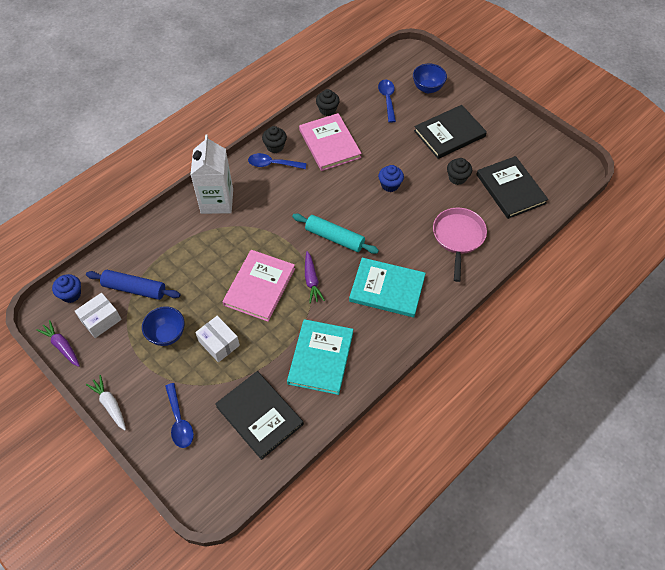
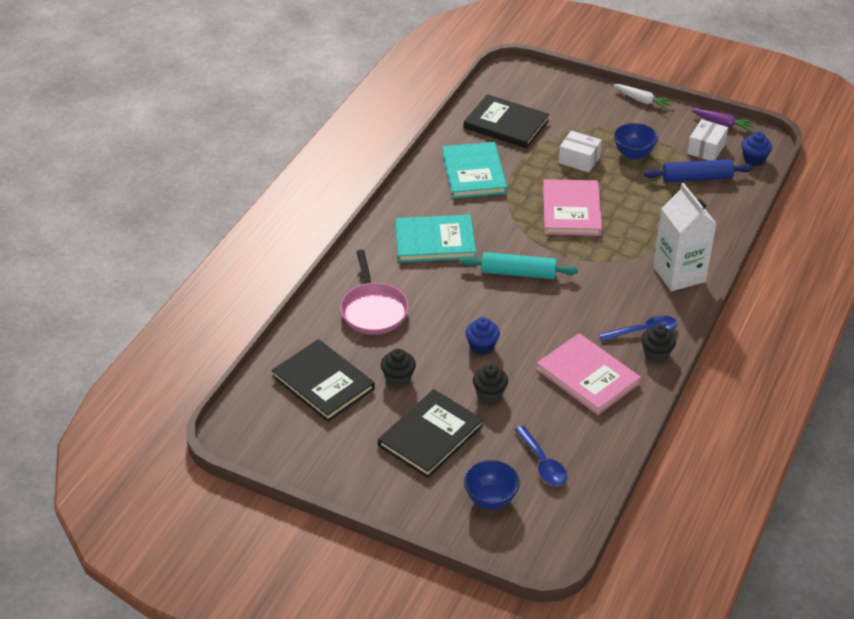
camera: 160 degrees right, 15 degrees down
(179, 421) = (573, 105): blue spoon -> none
(311, 280) = (520, 229): purple carrot -> none
(327, 110) = (619, 423): black cupcake -> black cupcake (489, 393)

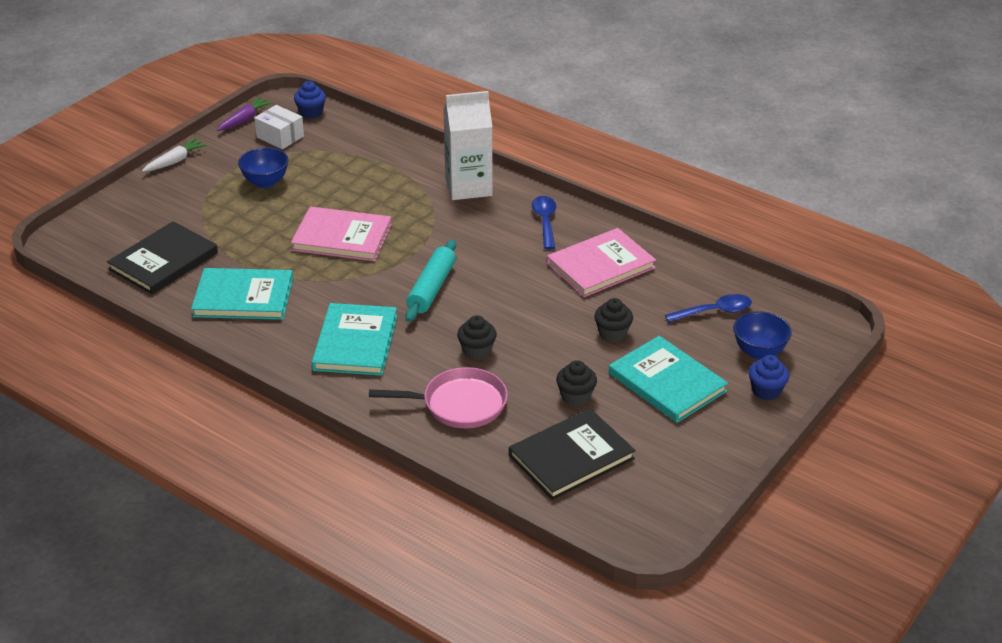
camera: 80 degrees left, 5 degrees down
(430, 436) = (667, 382): black book -> turquoise book
(482, 346) = (540, 329): blue cupcake -> blue cupcake (766, 391)
(579, 160) = (257, 219): white box -> none
(656, 353) = (578, 219): black cupcake -> black cupcake (477, 351)
(697, 178) = (325, 150): blue rolling pin -> none

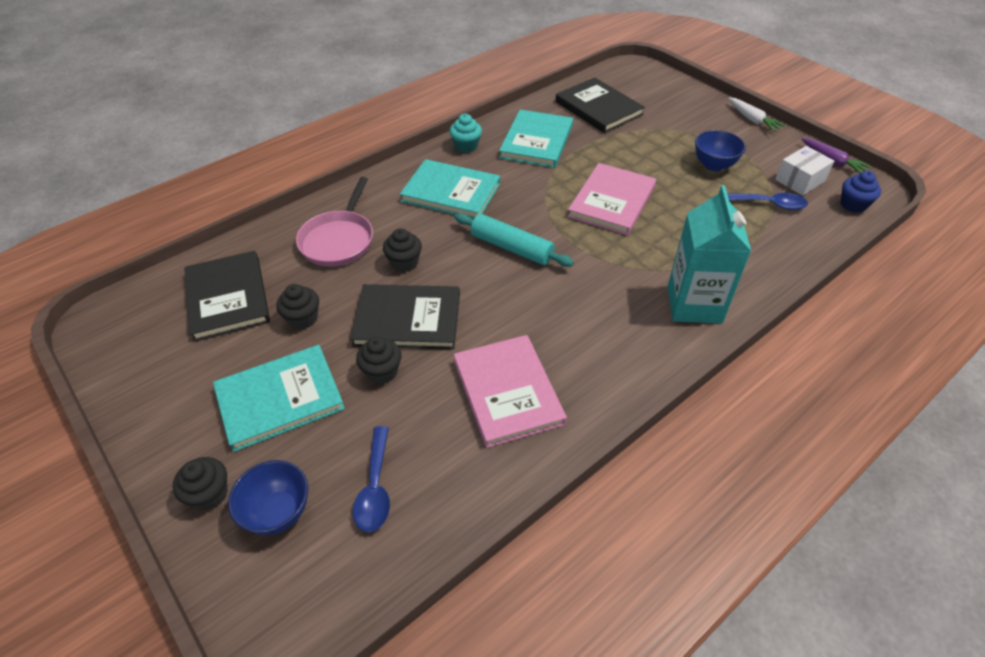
camera: 105 degrees right, 10 degrees up
(263, 348) = (466, 146): none -> turquoise cupcake
(468, 187) = (694, 304): white carton -> turquoise carton
(545, 221) = (611, 359): blue spoon -> blue spoon (768, 204)
(549, 332) = (407, 319): none -> black book
(766, 391) = (209, 494): blue cupcake -> black cupcake

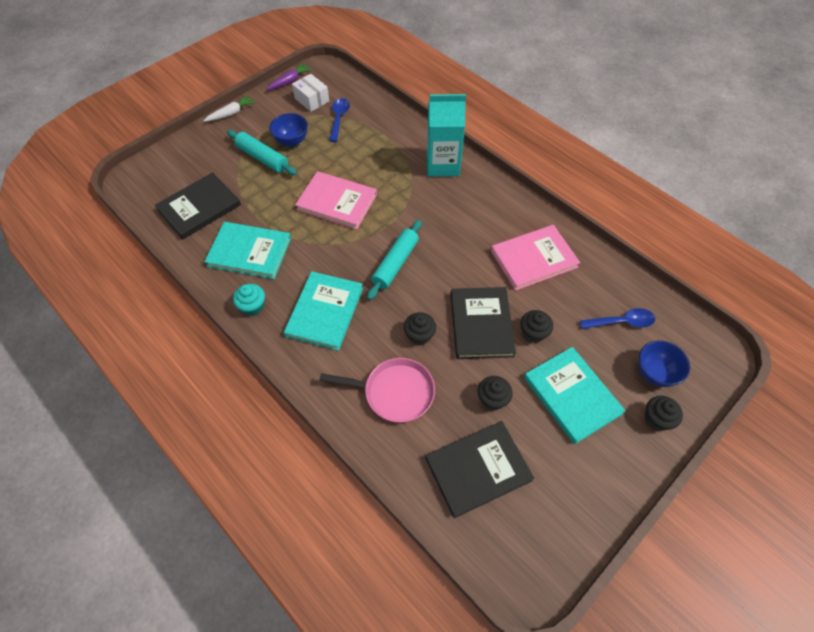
camera: 95 degrees left, 10 degrees up
(679, 145) = (262, 158): none -> turquoise rolling pin
(853, 205) = (339, 80): blue cupcake -> none

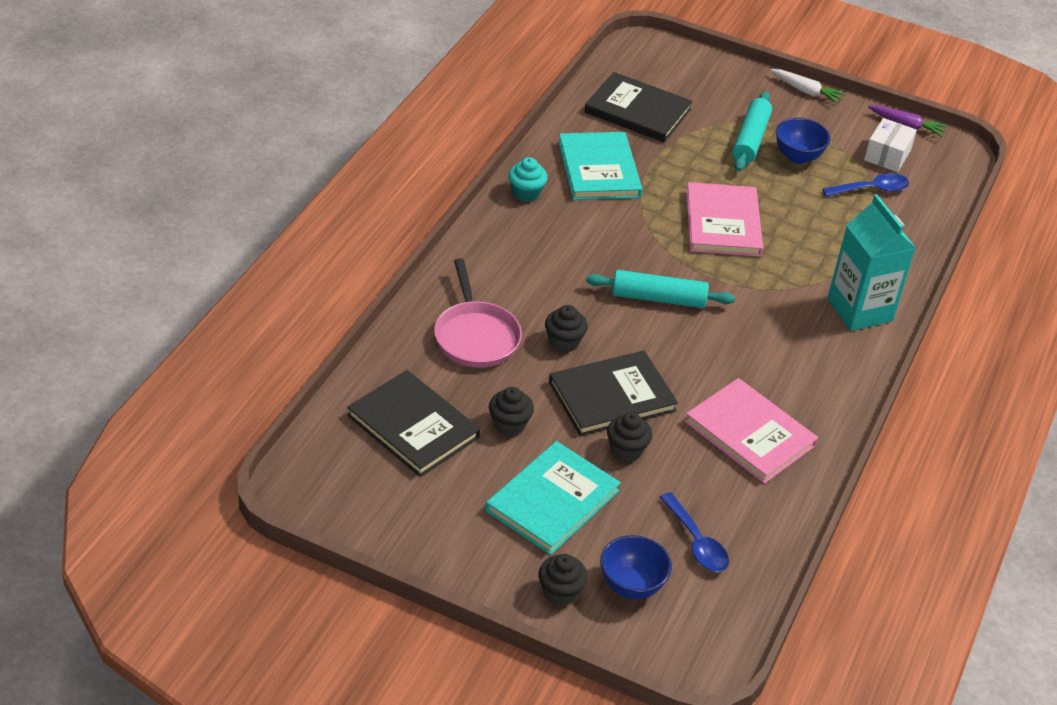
camera: 65 degrees right, 15 degrees down
(325, 312) = (551, 253): turquoise book -> none

